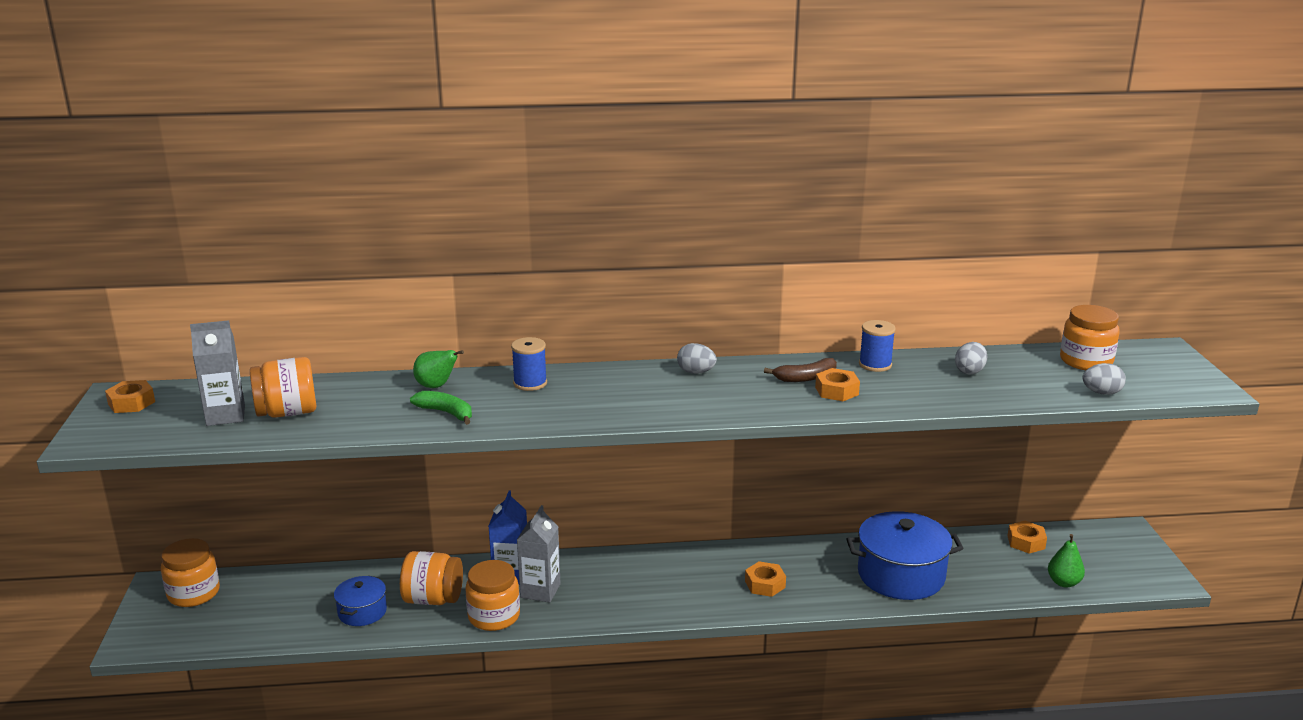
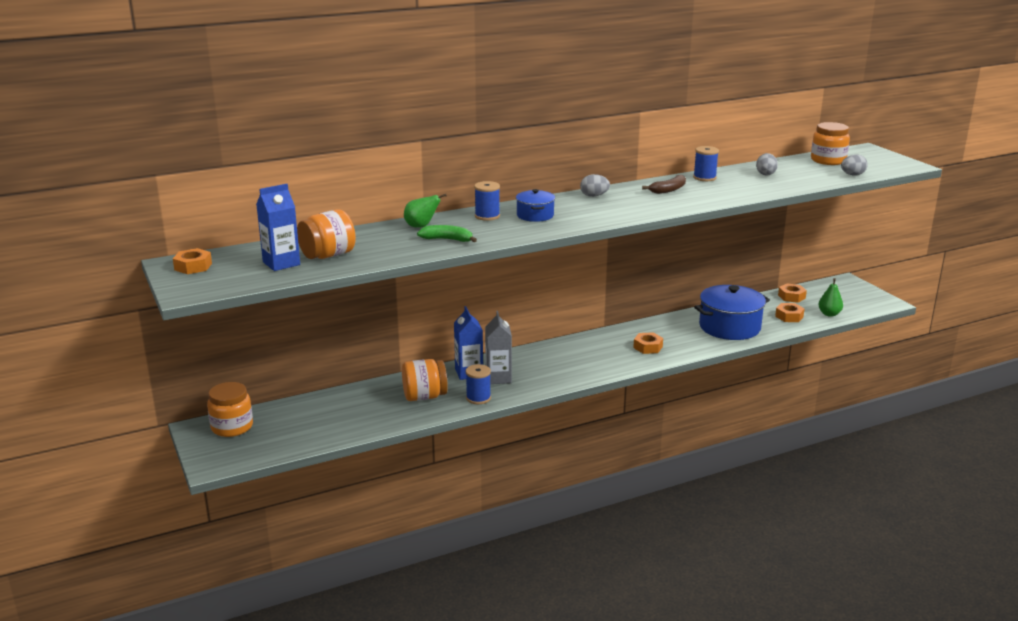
camera: 20 degrees left, 0 degrees up
(225, 416) = (281, 263): grey carton -> blue carton
(362, 612) = (378, 413): blue pot -> blue pot (535, 215)
(494, 616) = (478, 398): orange jar -> blue spool
(836, 391) = (695, 194): orange nut -> orange nut (789, 316)

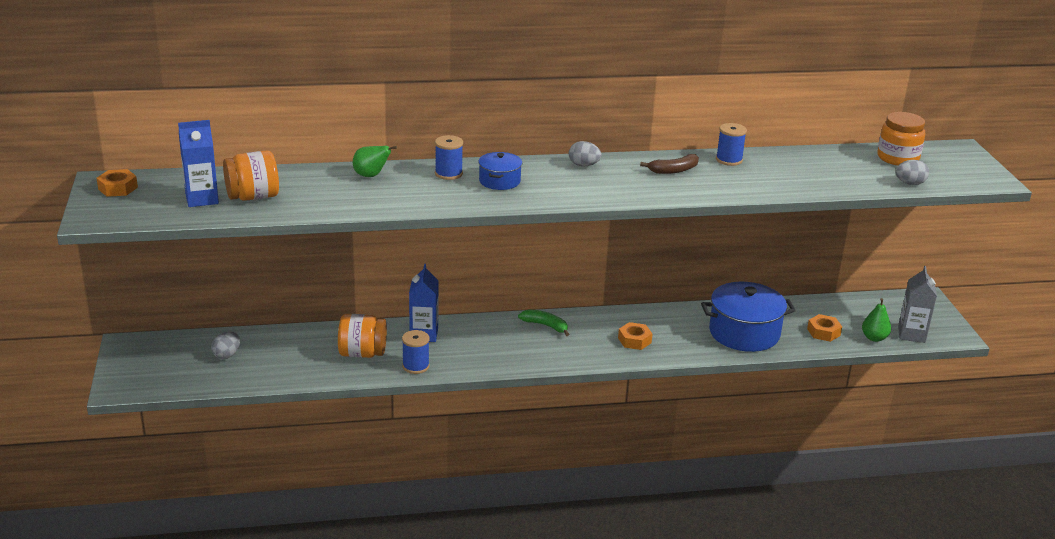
camera: 15 degrees right, 5 degrees up
(232, 427) = (158, 350): orange jar -> none
(447, 239) = (385, 197): green banana -> green banana (545, 326)
(498, 378) = (450, 346): grey carton -> grey carton (911, 334)
(765, 174) = (805, 165): grey egg -> grey egg (227, 355)
(791, 297) = (844, 307): orange nut -> none

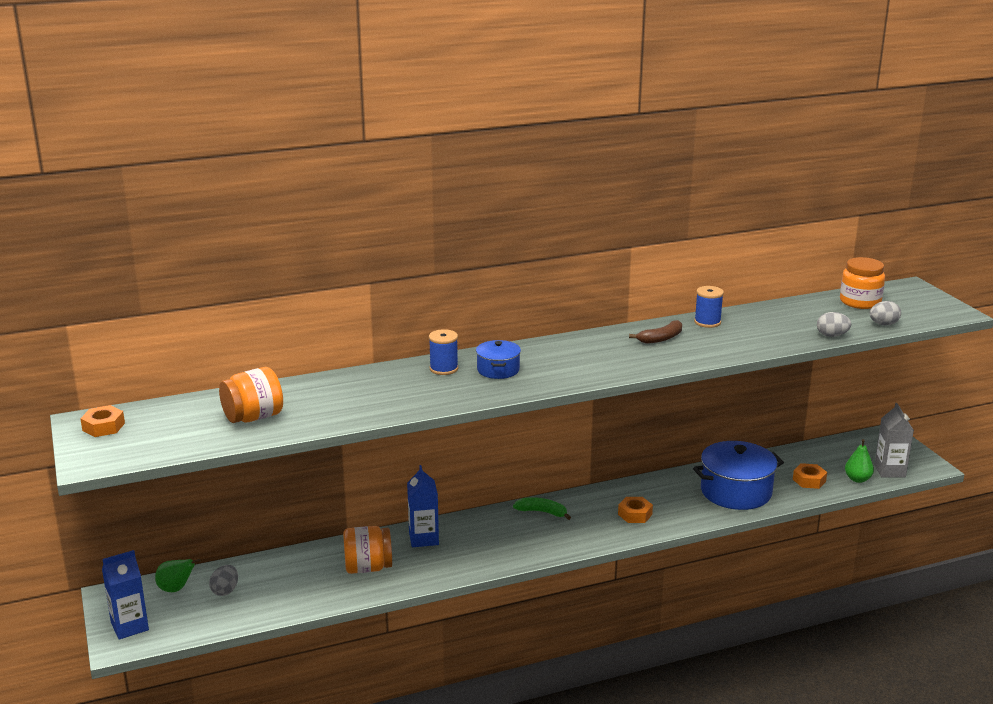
camera: 10 degrees left, 5 degrees down
(202, 199) = (200, 426): blue carton -> blue carton (130, 626)
(371, 176) = (366, 380): green pear -> green pear (176, 589)
(415, 366) = (428, 573): blue spool -> none
(583, 165) = (572, 344): grey egg -> grey egg (832, 336)

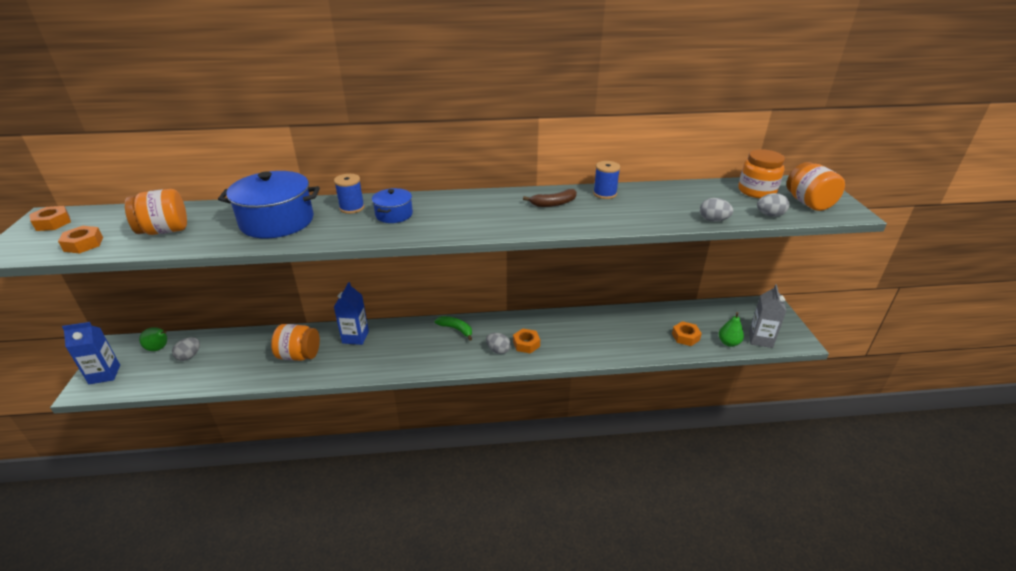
camera: 15 degrees right, 10 degrees up
(175, 442) = (83, 244): none -> orange nut
(606, 525) = (498, 350): none -> grey egg
(736, 492) = (618, 337): blue pot -> blue pot (277, 221)
(915, 308) = (808, 203): none -> orange jar

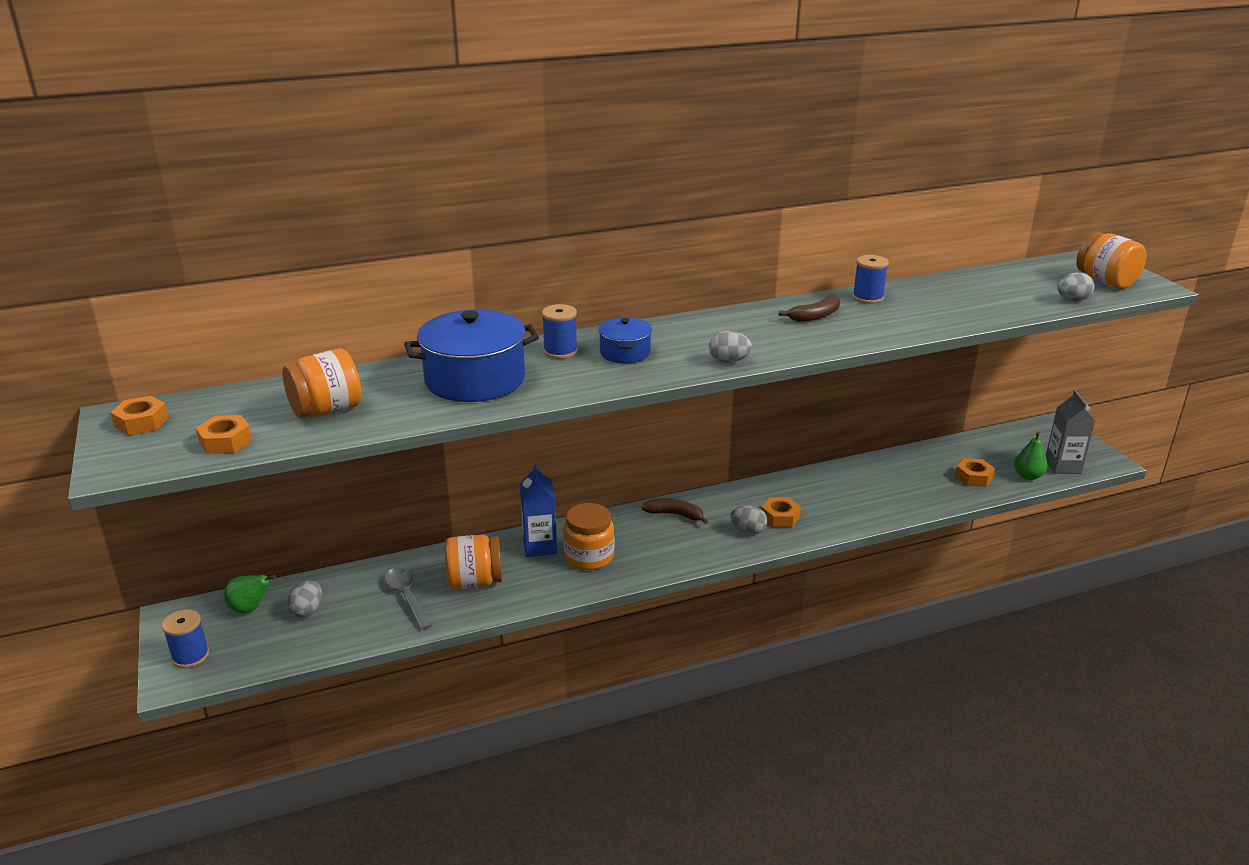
camera: 15 degrees left, 5 degrees down
(104, 374) = (190, 656): blue carton -> blue spool
(252, 358) = (406, 597): none -> grey spoon
(456, 329) = (675, 515): green banana -> brown banana
(713, 220) = (1014, 313): grey egg -> grey egg (729, 361)
(756, 191) = (1040, 275): orange jar -> orange jar (589, 556)

